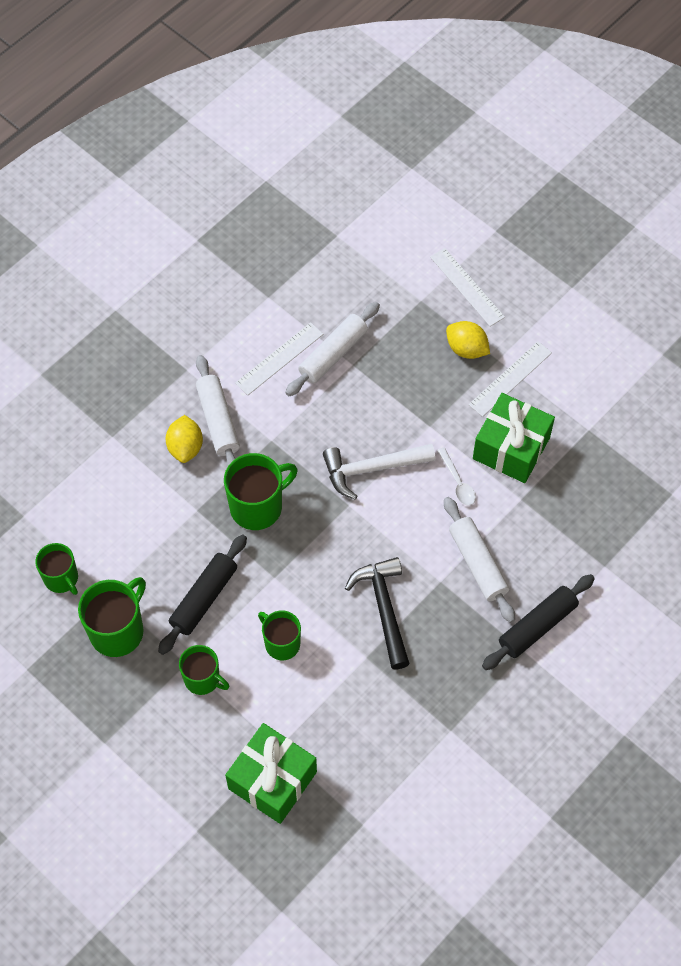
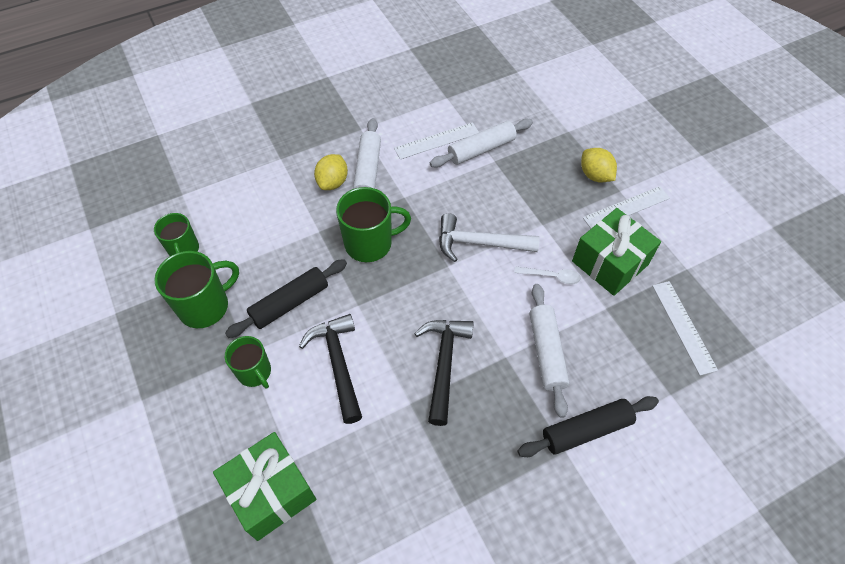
camera: 20 degrees right, 5 degrees down
(281, 643) = (338, 364): green mug -> black hammer
(457, 482) = (551, 276): white spoon -> white spoon turned 75 degrees counterclockwise
(467, 287) = (610, 131): white ruler -> white ruler (683, 326)

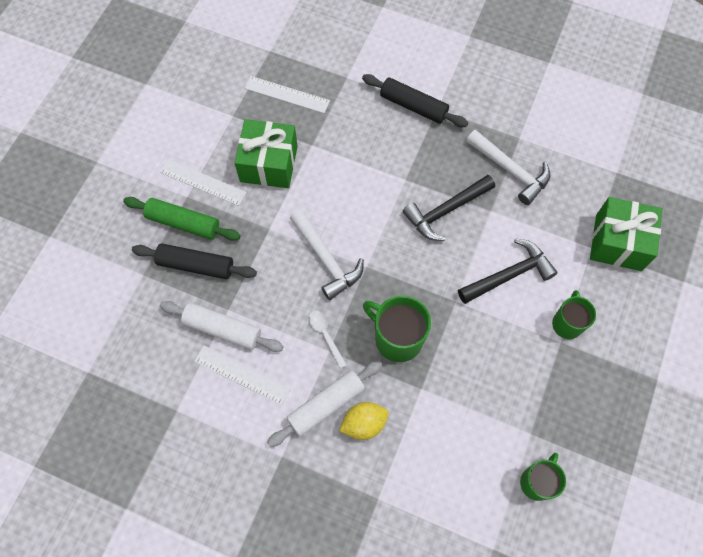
camera: 130 degrees left, 10 degrees up
(205, 306) = (560, 410): green mug -> none
(290, 303) = (499, 350): black rolling pin -> black rolling pin (196, 265)
(338, 364) = (509, 275): black hammer -> black hammer turned 150 degrees counterclockwise
(435, 460) = (510, 170): none -> white hammer
(546, 352) = (379, 158): white rolling pin -> none
(551, 276) = (314, 192): white spoon -> white spoon (325, 335)
(595, 175) = (183, 223): yellow lemon -> green rolling pin
(683, 326) = (287, 94): white ruler -> white ruler turned 75 degrees clockwise

